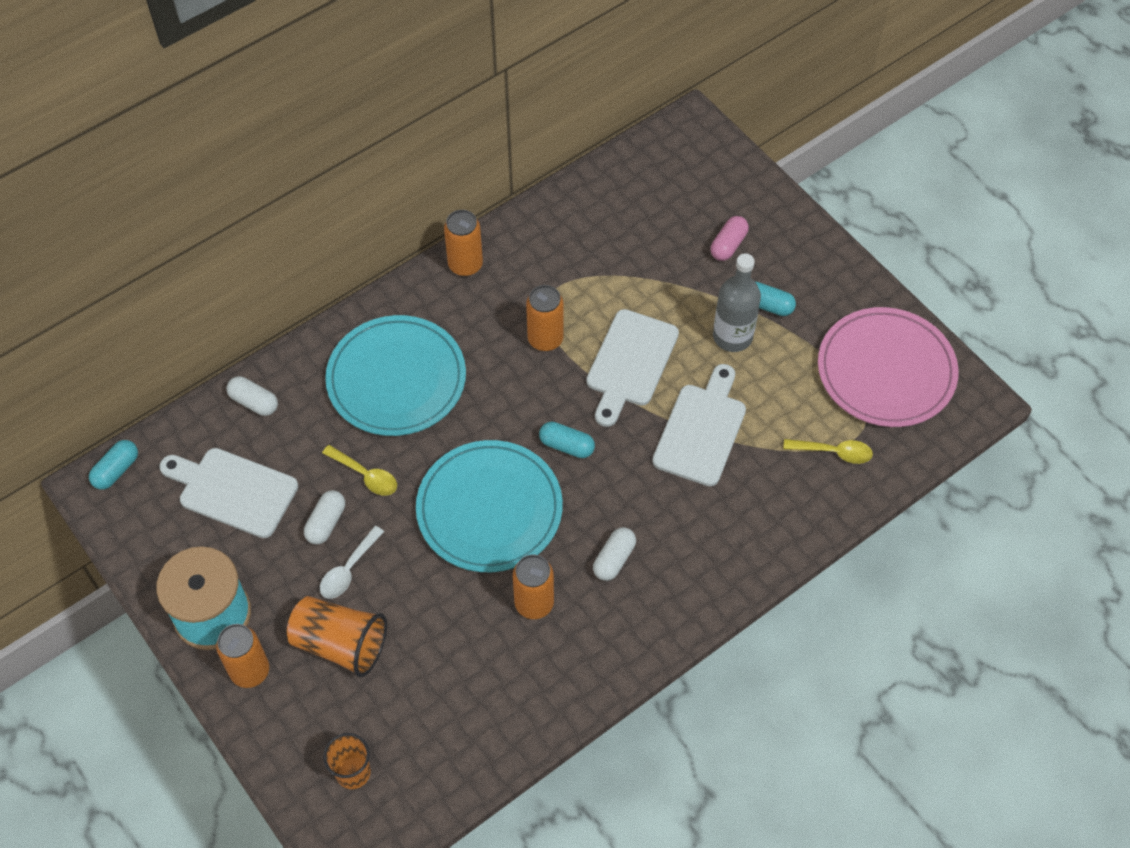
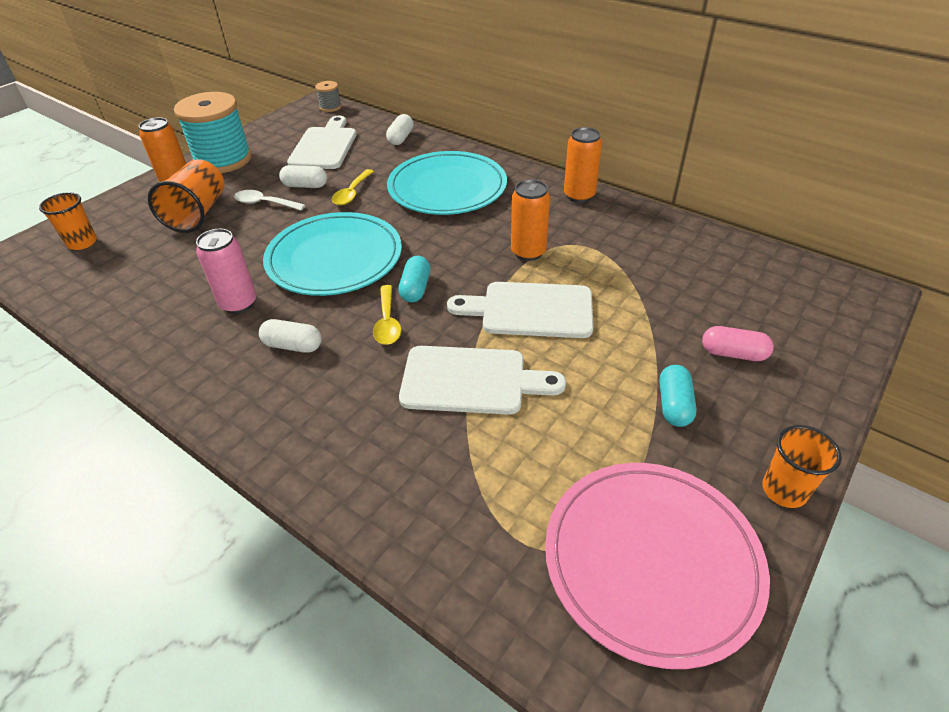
camera: 75 degrees right, 15 degrees down
(116, 470) = (330, 107): turquoise capsule -> grey spool
(534, 603) = (238, 303): orange can -> pink can
(732, 336) = (610, 382): grey bottle -> none
(833, 452) = (488, 519): yellow spoon -> yellow spoon (387, 322)
(855, 277) = (784, 490): none -> orange cup

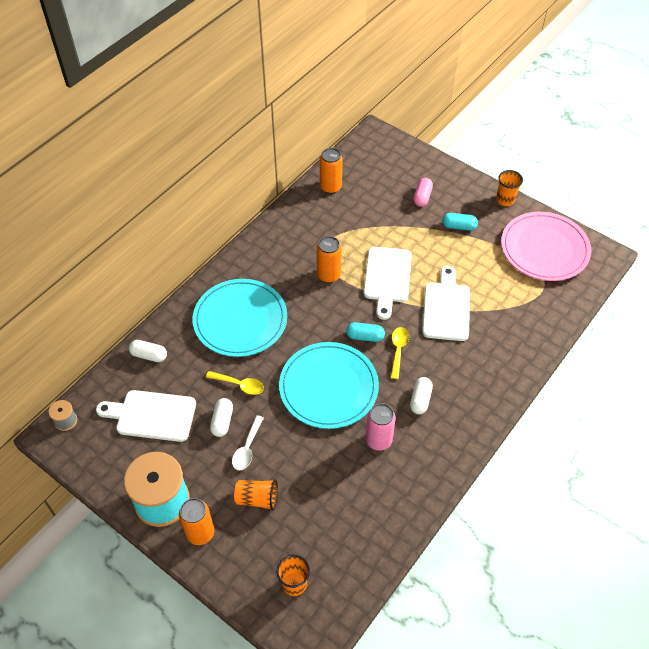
camera: 90 degrees left, 10 degrees up
(198, 213) = (257, 499): orange cup -> orange cup, size x0.66
(387, 322) = (398, 350): yellow spoon -> yellow spoon turned 75 degrees counterclockwise
(579, 195) = (262, 242): orange can -> orange can (330, 187)

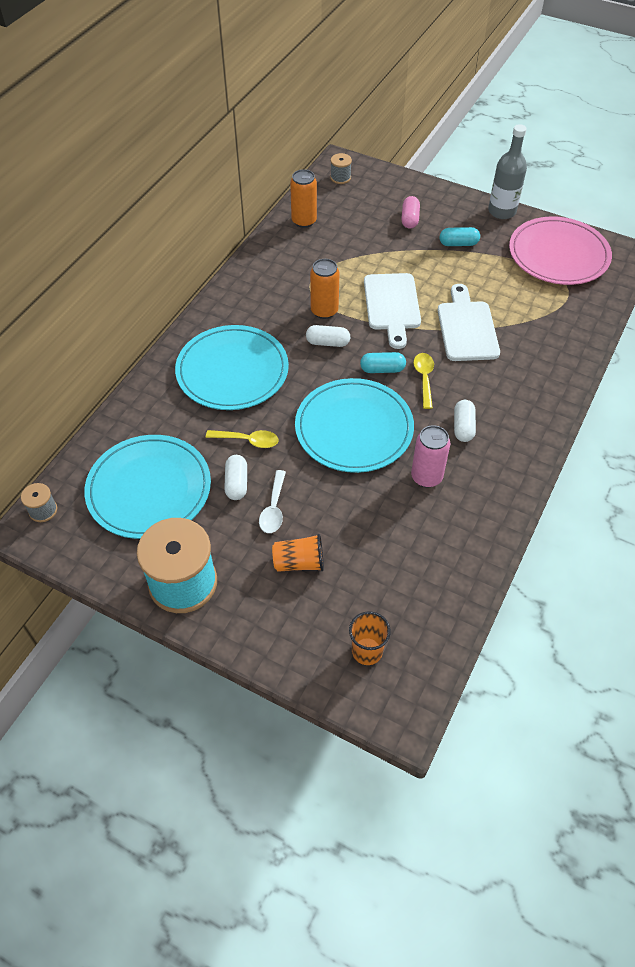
camera: 10 degrees left, 0 degrees up
(149, 355) = (131, 423): white capsule -> white capsule (328, 342)
(152, 415) = (149, 489): white cutting board -> turquoise plate
(200, 533) = (238, 612): orange can -> none
(371, 149) = (340, 178): none -> grey spool
(505, 200) = (502, 211): orange cup -> grey bottle

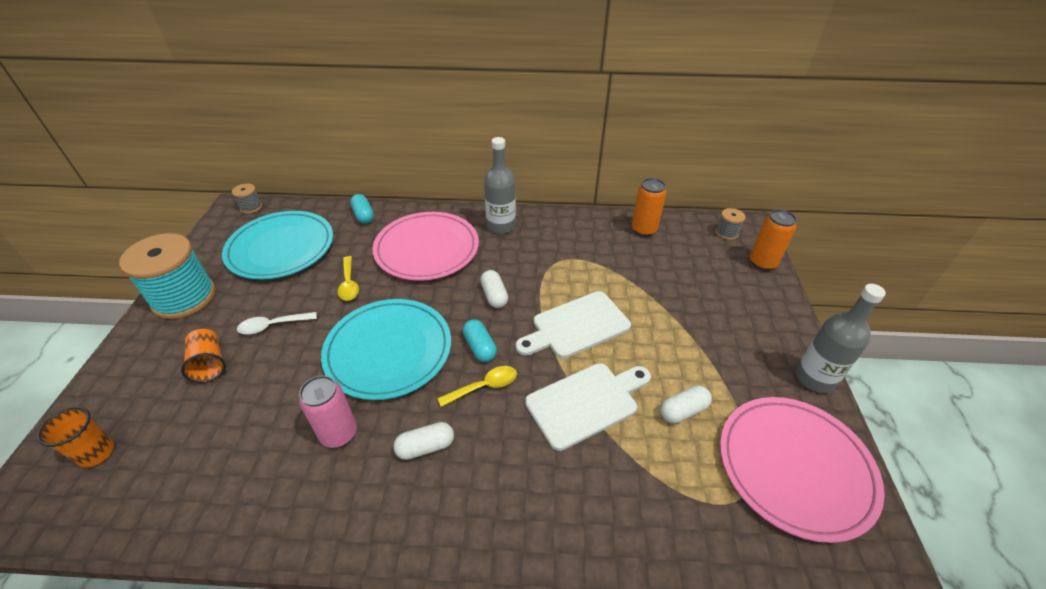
camera: 65 degrees right, 10 degrees down
(232, 371) = (427, 249): turquoise plate -> pink plate
(233, 308) = (501, 226): none -> grey bottle
(236, 483) = (297, 293): white capsule -> white capsule (683, 411)
(324, 311) = (535, 280): orange can -> orange can (762, 263)
(410, 219) = (718, 300): pink capsule -> none
(458, 244) = (718, 353): turquoise capsule -> turquoise capsule (363, 215)

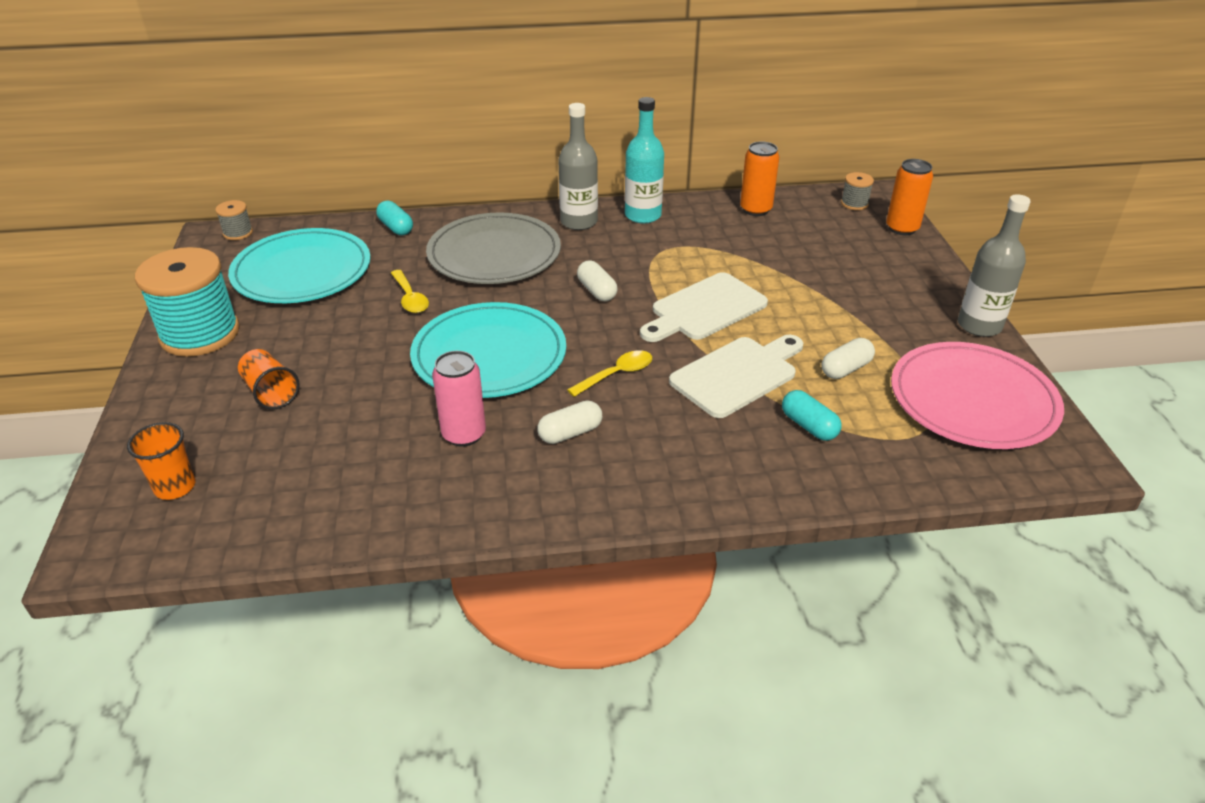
camera: 10 degrees left, 5 degrees down
(273, 326) = (332, 348): white spoon -> none
(427, 249) = (494, 254): pink plate -> grey plate
(479, 347) = (598, 340): turquoise capsule -> turquoise capsule (809, 426)
(552, 225) = (643, 215): none -> turquoise bottle

